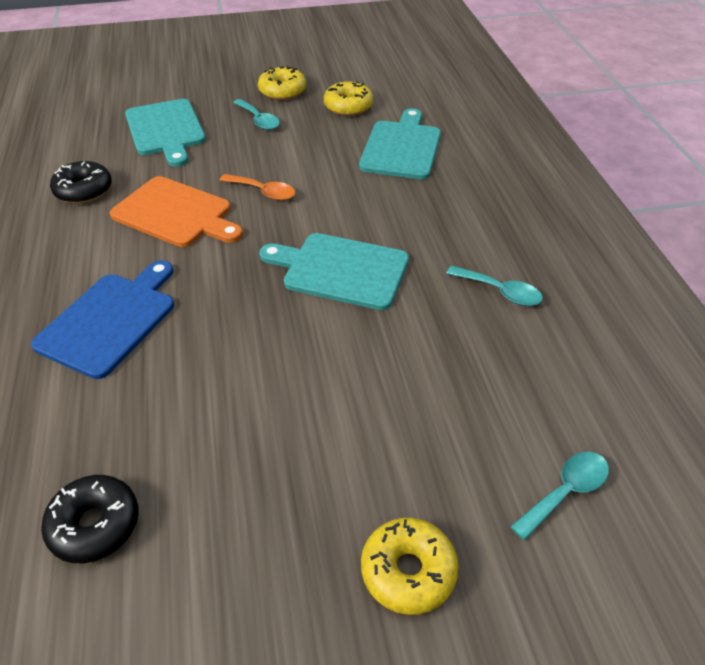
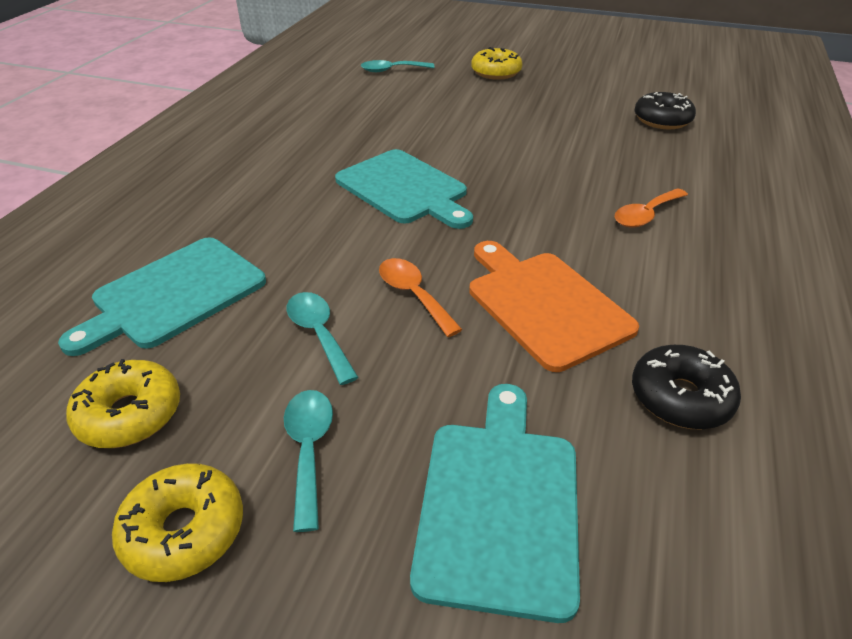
camera: 150 degrees left, 5 degrees down
(110, 320) = (645, 215): blue cutting board -> orange spoon
(500, 292) = (297, 139): turquoise spoon -> turquoise spoon (319, 334)

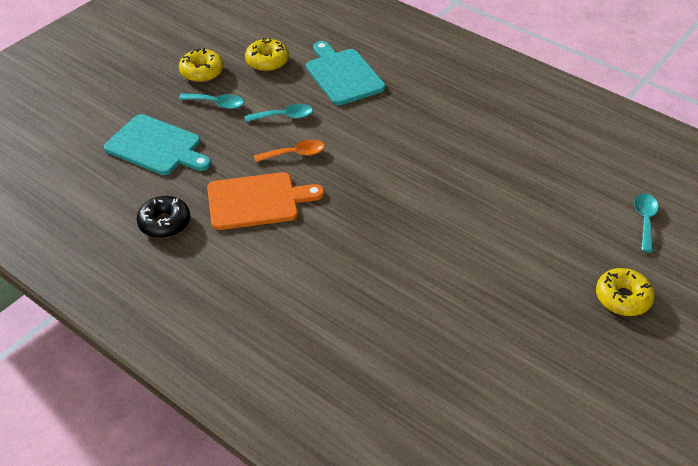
camera: 110 degrees right, 5 degrees up
(404, 189) = (410, 176): turquoise cutting board -> none
(645, 215) = (317, 288): orange spoon -> none
(662, 120) = (464, 384): black donut -> none

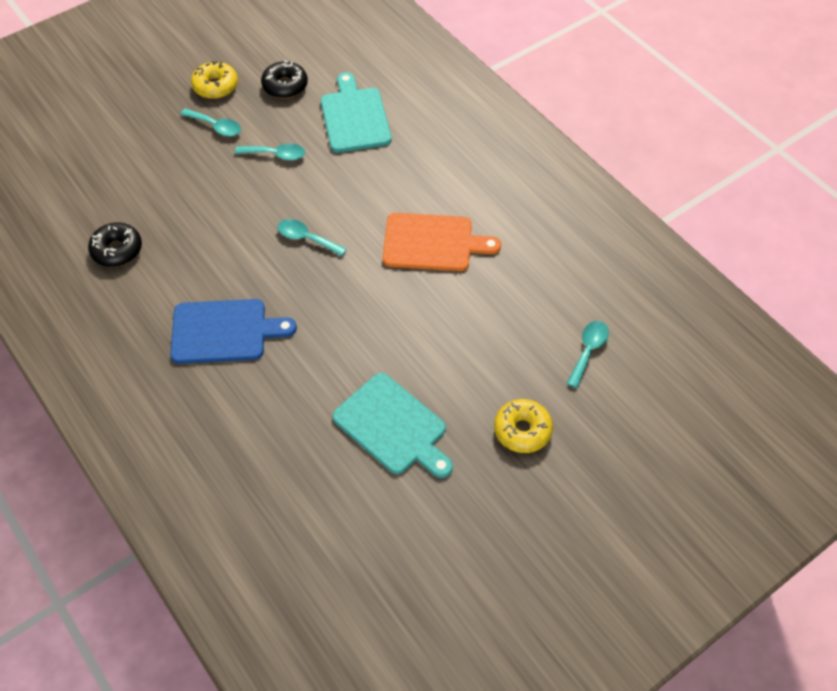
camera: 15 degrees right, 10 degrees up
(156, 146) = (140, 164): turquoise cutting board -> turquoise cutting board (393, 426)
(257, 201) = (212, 245): orange cutting board -> orange cutting board (432, 243)
(267, 61) = (285, 86): yellow donut -> black donut
(295, 154) = (269, 200): orange spoon -> none
(302, 272) = (224, 331): none -> blue cutting board
(345, 179) = (306, 238): none -> turquoise spoon

